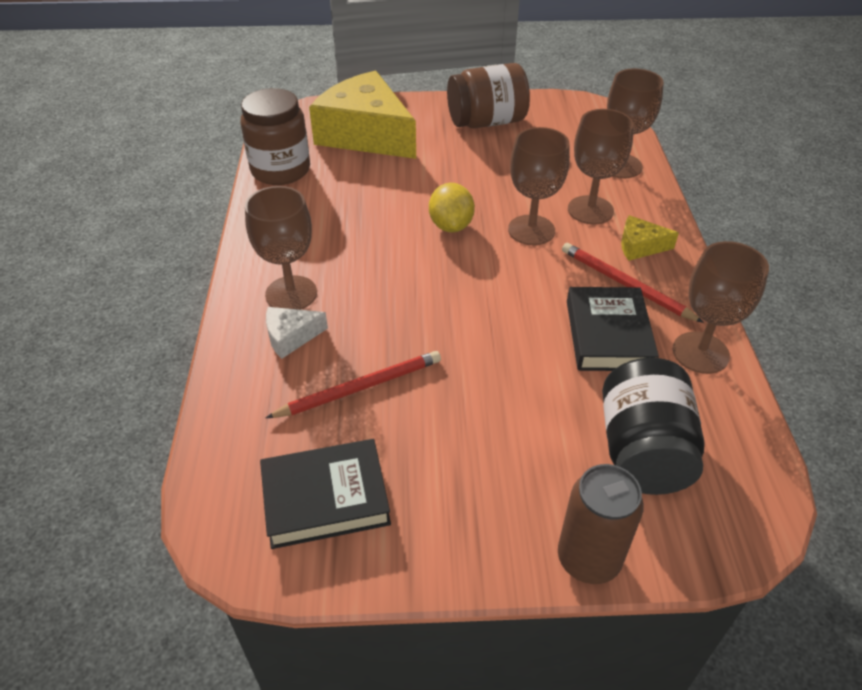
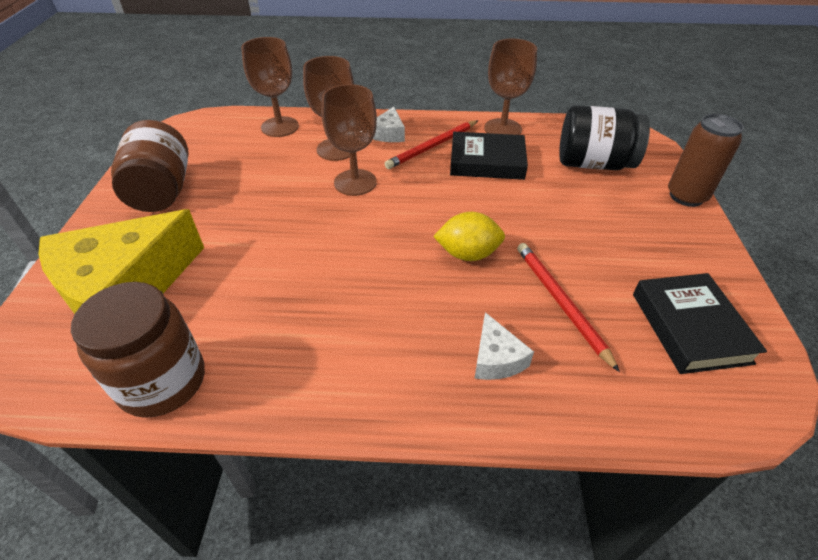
camera: 85 degrees left, 0 degrees up
(291, 294) = (426, 360): brown goblet -> none
(451, 225) = (335, 230): yellow lemon -> yellow lemon (468, 254)
(640, 246) = (388, 134): yellow cheese -> white cheese

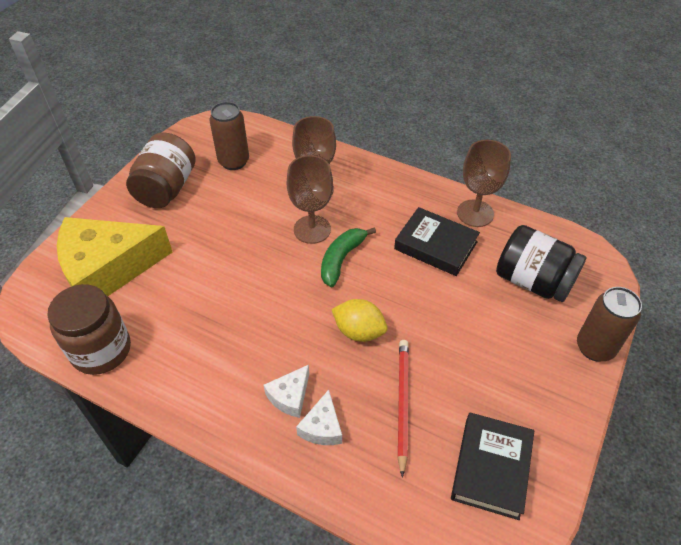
camera: 25 degrees right, 5 degrees up
(230, 149) = (234, 161): none -> brown can
(280, 127) = (283, 150): brown goblet -> none
(388, 134) = (369, 186): white cheese -> white cheese (290, 396)
(404, 198) = (341, 259): none -> green banana
(432, 146) = (398, 213): red pencil -> none

